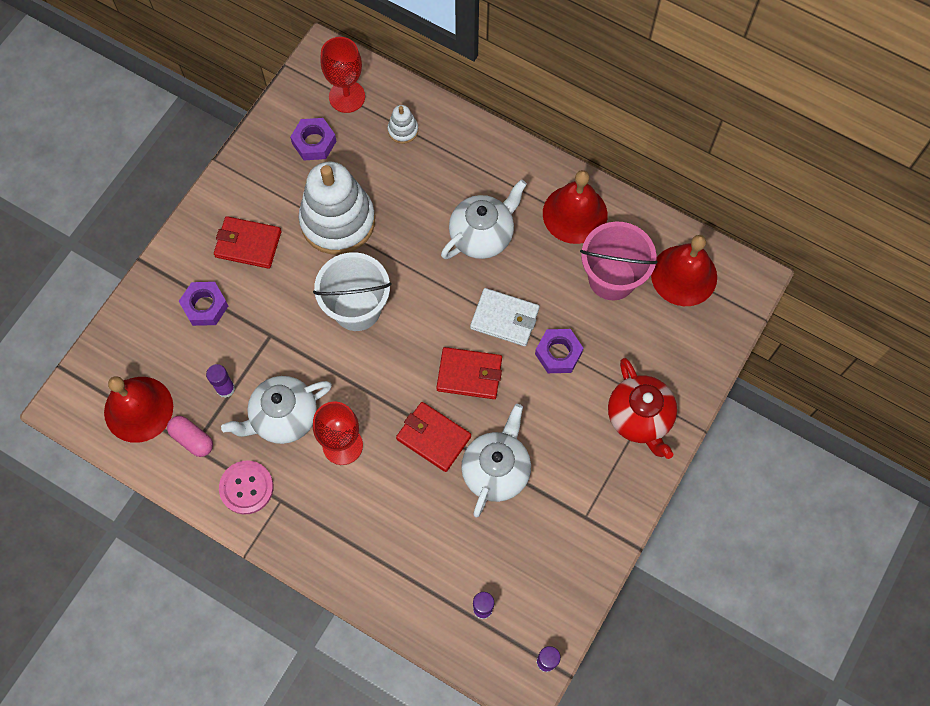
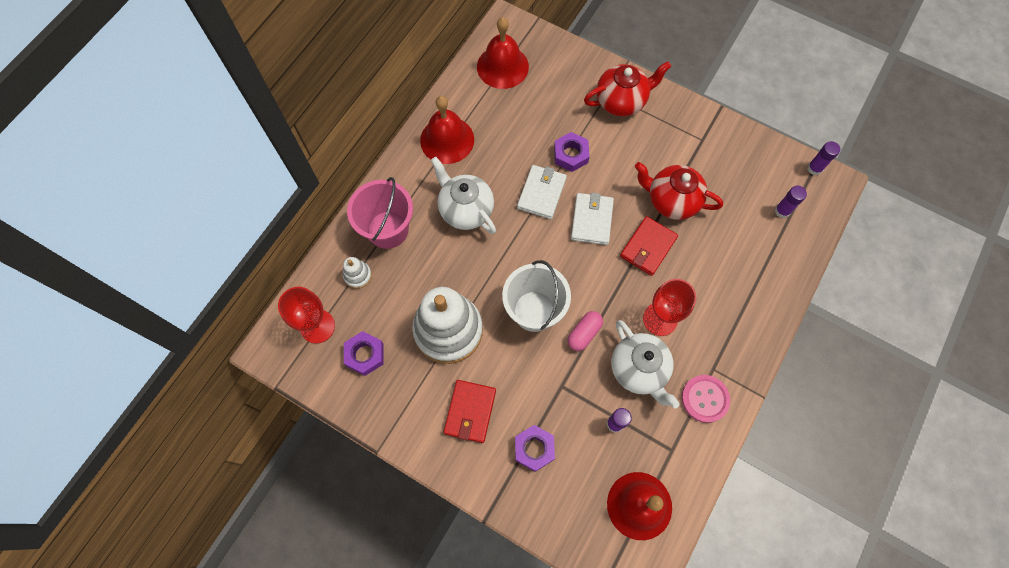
camera: 90 degrees left, 0 degrees up
(192, 439) = (664, 451): pink capsule -> pink capsule (584, 333)
(469, 374) = (592, 220): red wallet -> white wallet
(496, 470) = (671, 200): white teapot -> red teapot
(612, 278) = (505, 115): pink bucket -> pink bucket (388, 229)

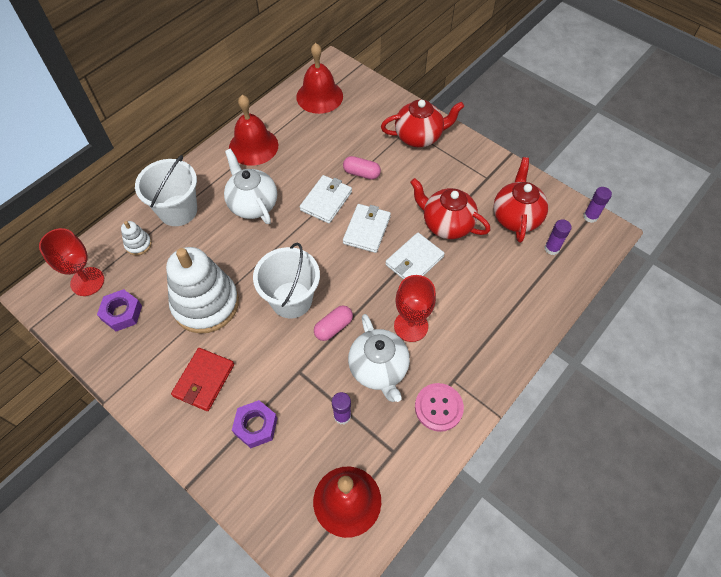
camera: 10 degrees right, 10 degrees down
(388, 229) = (178, 210): pink bucket -> white bucket
(571, 155) = (361, 173): purple nut -> pink capsule
(648, 247) = (414, 260): red wallet -> white wallet
(740, 181) = (516, 217): none -> red teapot

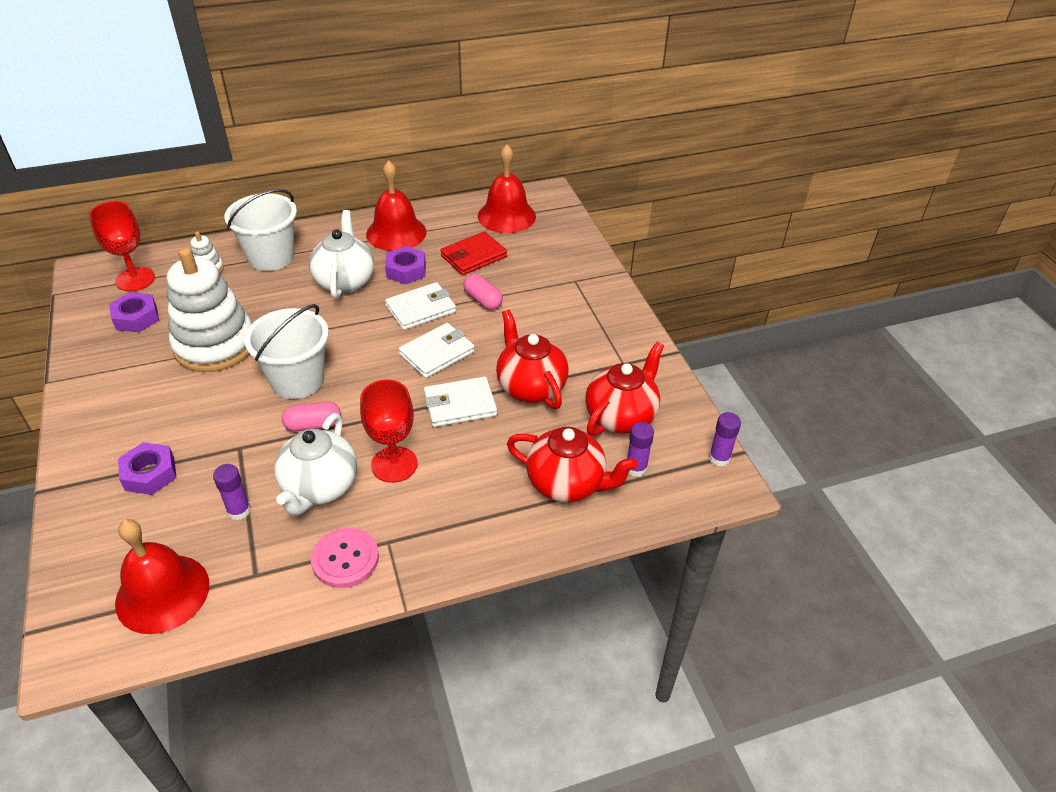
camera: 30 degrees right, 15 degrees down
(204, 380) = (146, 409): red wallet -> red wallet (473, 256)
(288, 174) = (406, 270): none -> purple nut
(419, 137) = (580, 293): red teapot -> red teapot (567, 484)

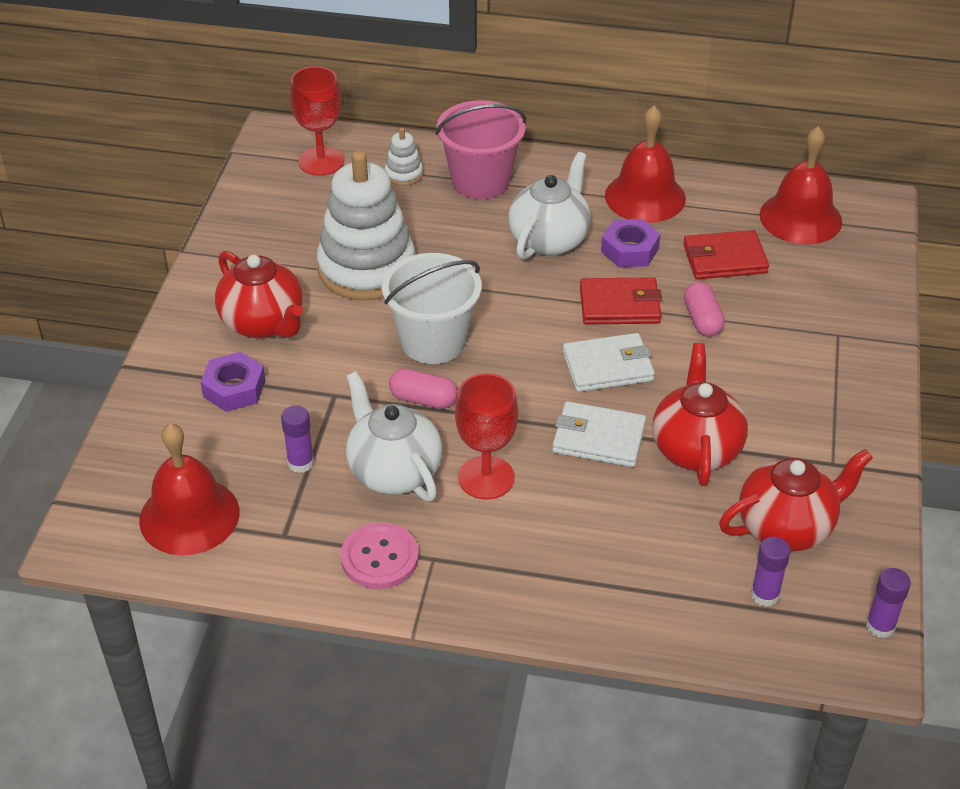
camera: 30 degrees right, 0 degrees up
(136, 318) = (301, 208): purple nut -> none
(271, 257) = (480, 181): white bucket -> pink bucket
(319, 488) = (393, 471): white teapot -> white teapot turned 105 degrees clockwise
(421, 309) = (619, 305): white wallet -> red wallet
(567, 484) = (669, 579): red teapot -> red teapot (264, 323)

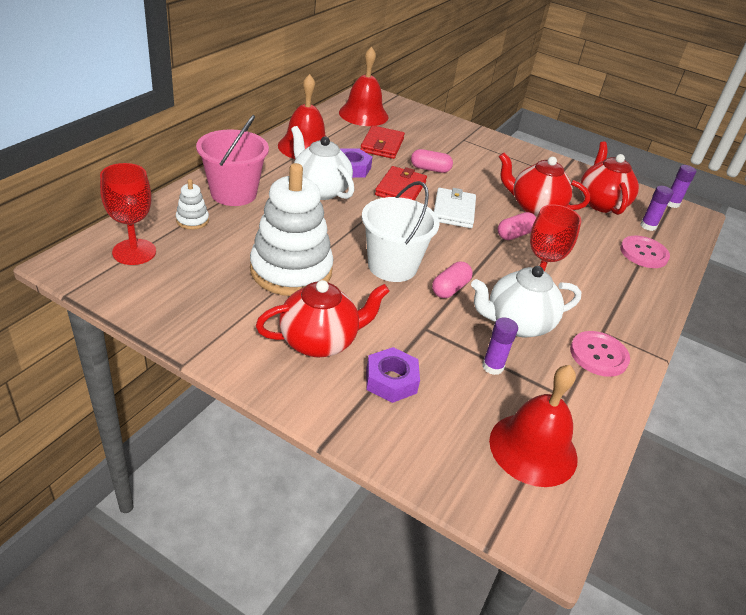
camera: 75 degrees left, 5 degrees down
(599, 438) = (515, 234): white wallet -> pink capsule
(670, 593) = (643, 253): none -> pink button

